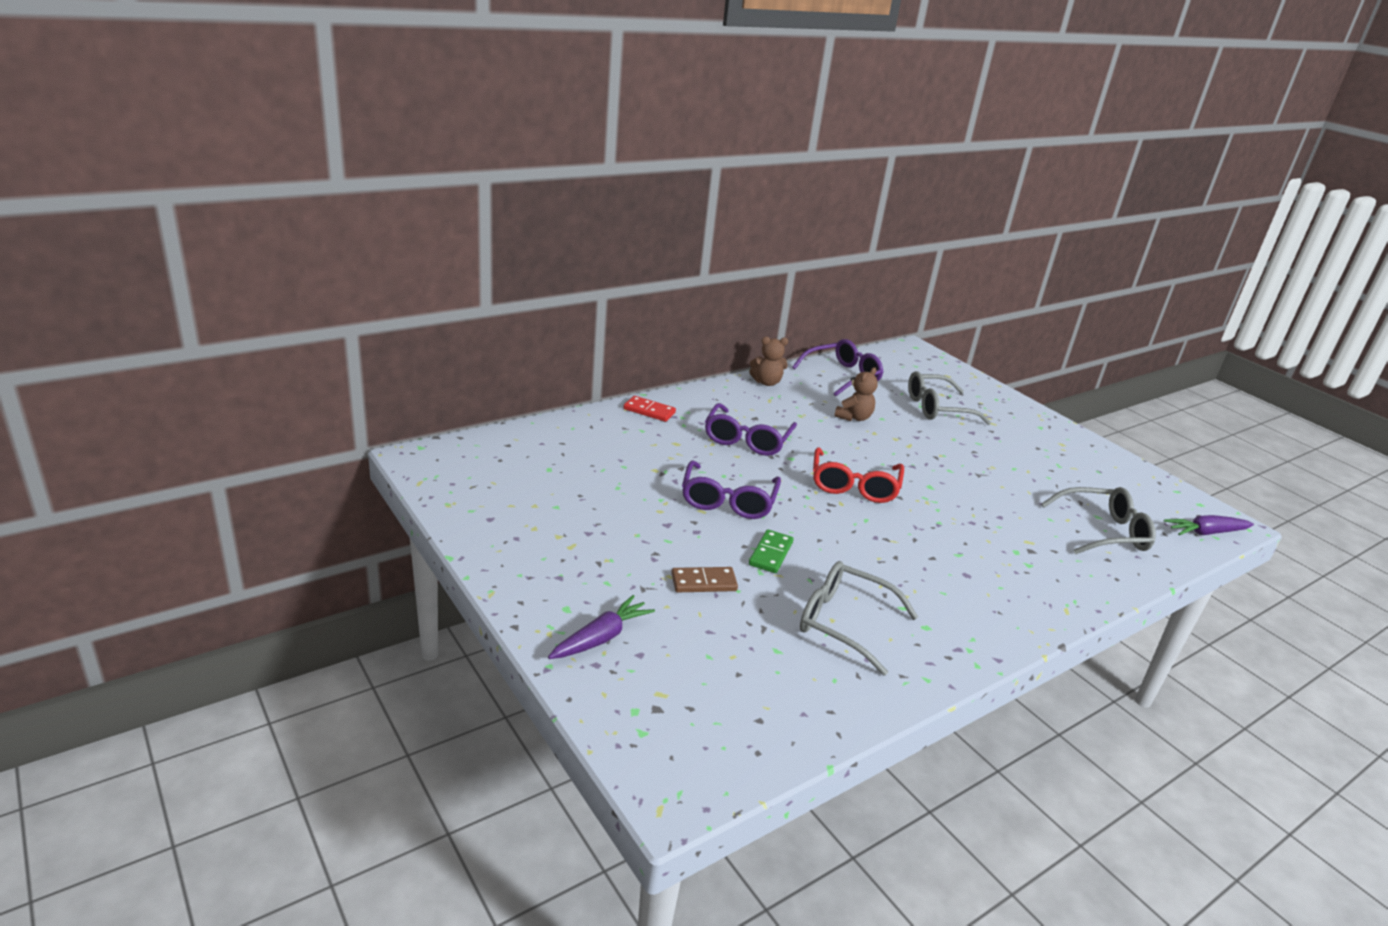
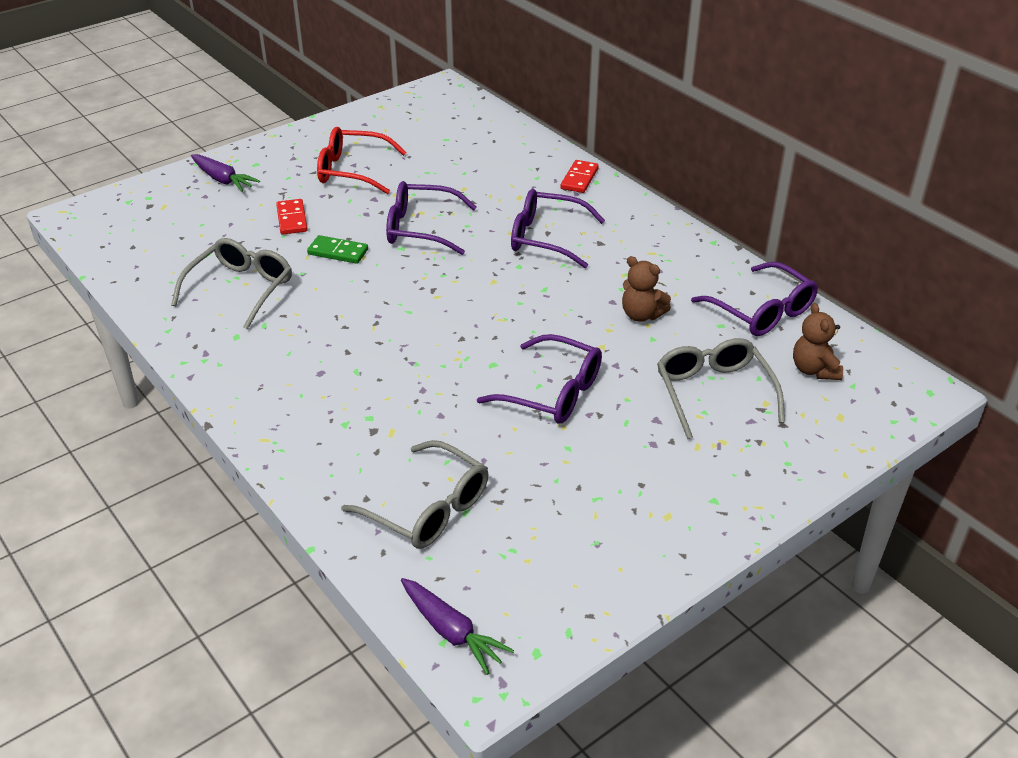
camera: 90 degrees right, 10 degrees up
(703, 582) = (292, 219): brown domino -> red domino
(766, 382) = (698, 250): brown teddy bear -> brown teddy bear (814, 370)
(854, 486) = (474, 306): red glasses -> red glasses (352, 170)
(956, 465) = (553, 392): none -> purple glasses
(1103, 532) = (428, 508): grey glasses -> grey glasses turned 45 degrees counterclockwise
(1206, 533) = (451, 631): purple carrot -> purple carrot turned 150 degrees clockwise

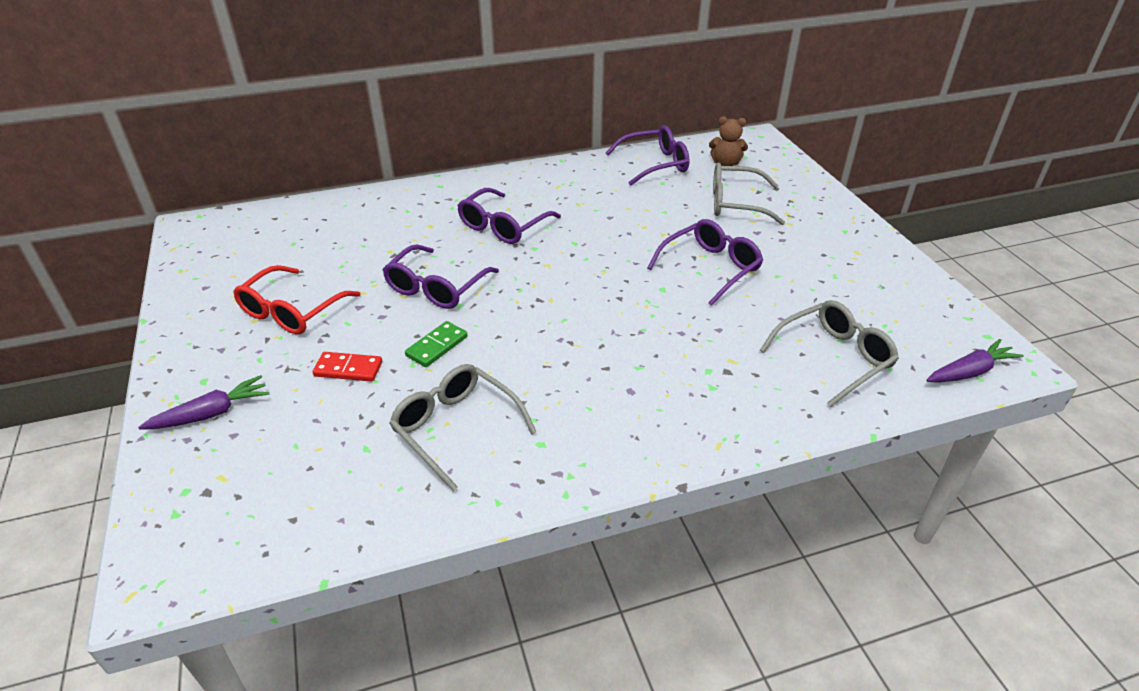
camera: 70 degrees left, 0 degrees up
(579, 179) = (429, 192): red domino -> none
(641, 315) = (633, 209): brown teddy bear -> none

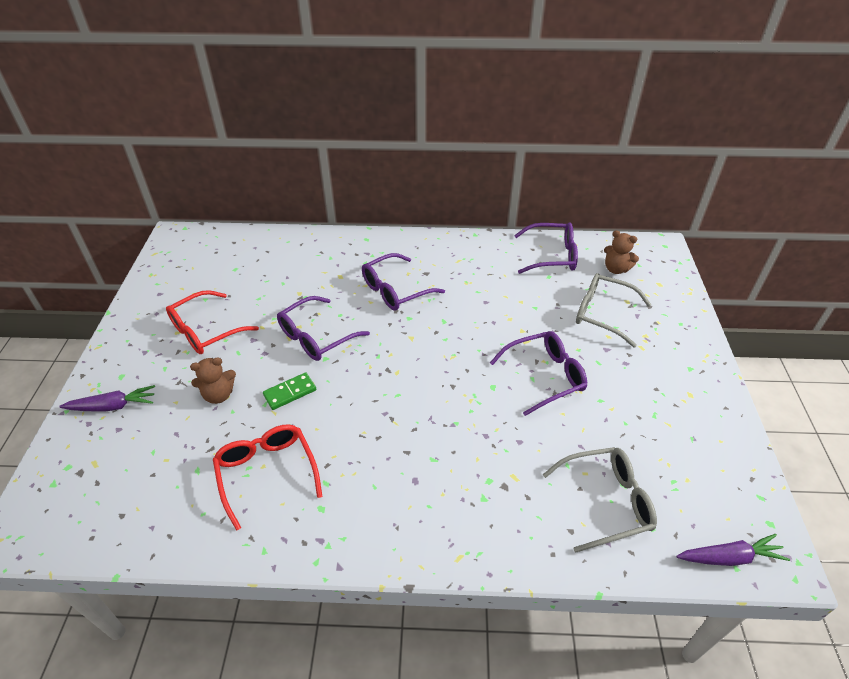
camera: 20 degrees right, 5 degrees up
(348, 369) = (219, 395): red domino -> brown teddy bear
(456, 428) = (267, 473): grey glasses -> red glasses

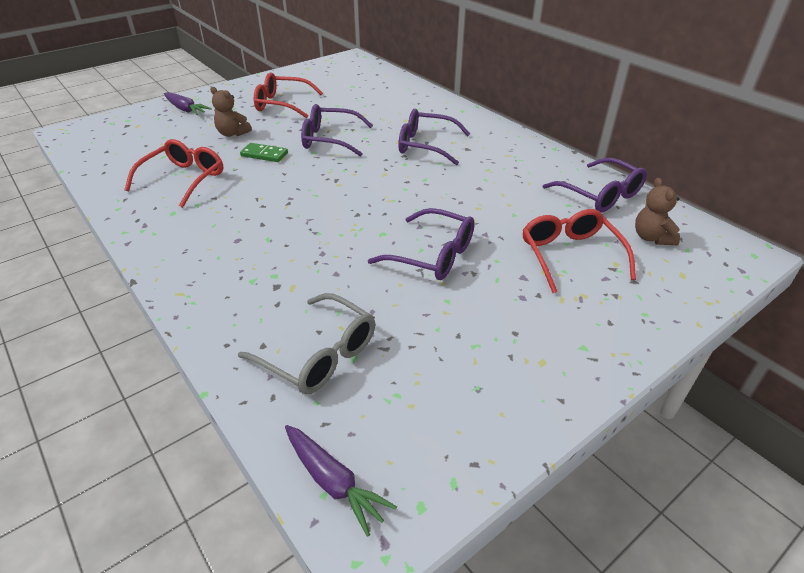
camera: 50 degrees right, 5 degrees down
(603, 314) = (570, 255): grey glasses -> red glasses

